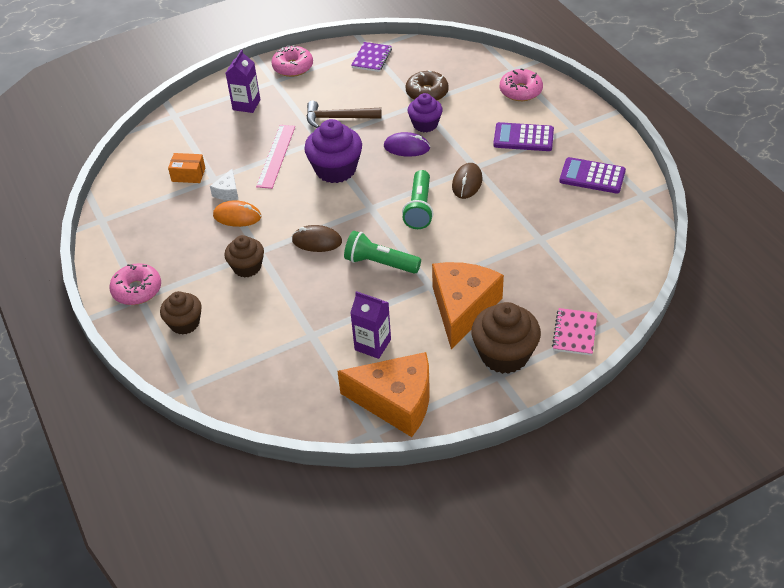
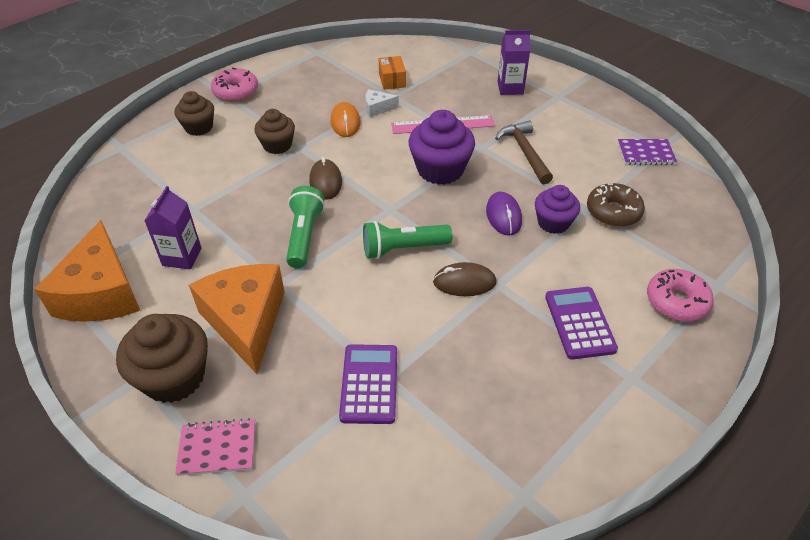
camera: 70 degrees right, 0 degrees up
(293, 67) = (589, 102): pink donut -> none
(462, 308) = (246, 321): orange cheese -> orange cheese turned 105 degrees counterclockwise
(592, 176) = (537, 419): purple calculator -> purple calculator (369, 384)

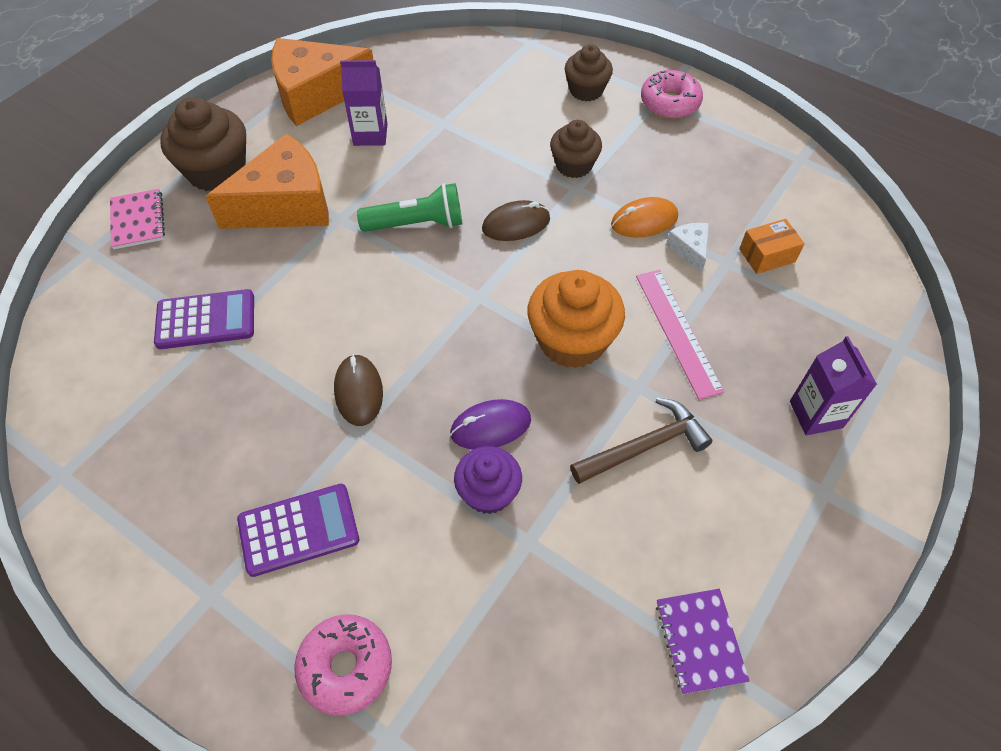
camera: 80 degrees right, 10 degrees up
(403, 249) = (409, 320): green flashlight -> none
(440, 170) = (572, 341): purple cupcake -> orange cupcake
(613, 212) = (529, 579): brown donut -> none

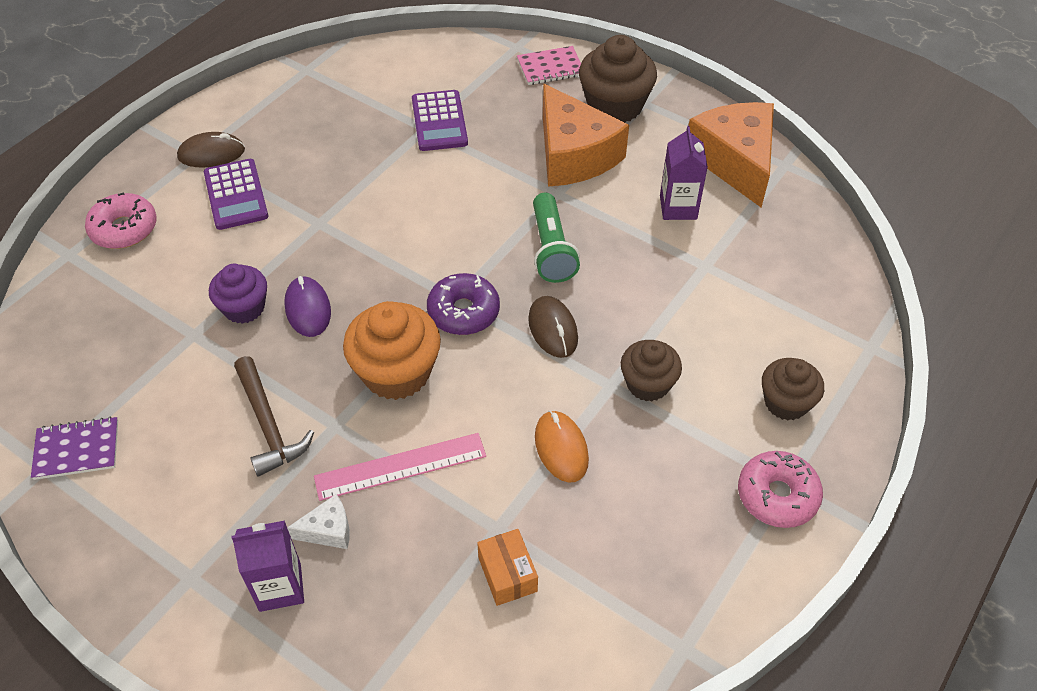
camera: 90 degrees right, 5 degrees down
(359, 391) = (356, 220): brown mouse -> brown mouse (211, 154)
(495, 290) = (463, 312): none -> purple donut
(689, 250) = (517, 490): white cheese -> white cheese (328, 530)

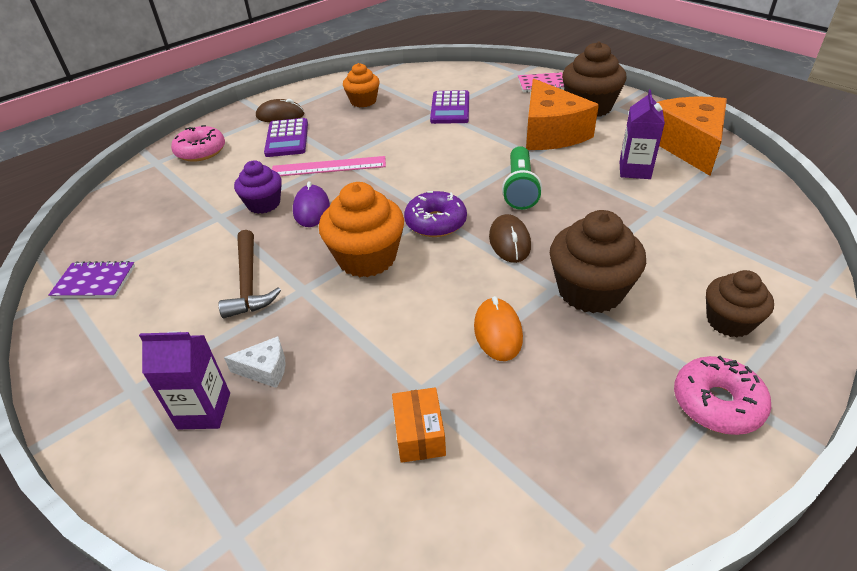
camera: 15 degrees right, 10 degrees down
(319, 117) = (363, 101): none -> orange cupcake
(400, 466) = (347, 327): pink ruler -> pink ruler (328, 166)
(648, 384) = (590, 291): brown cupcake -> brown cupcake, size x1.58

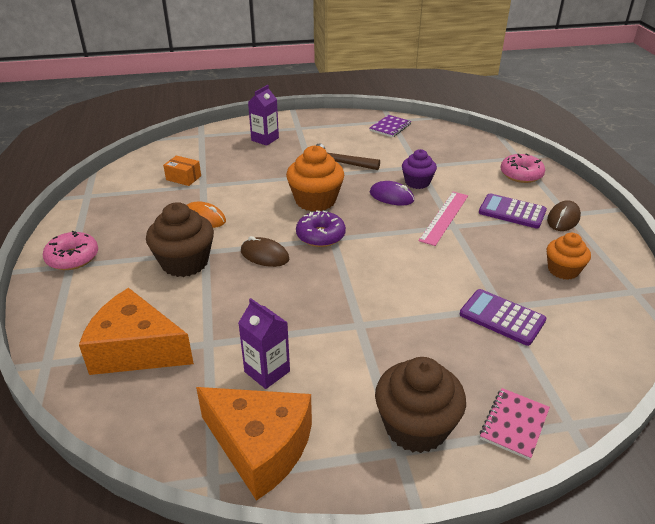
camera: 120 degrees right, 5 degrees down
(265, 369) = (269, 155): white cheese -> none
(520, 189) = (316, 290): green flashlight -> none
(551, 133) = (386, 358): orange cheese -> orange cheese (136, 350)
(729, 321) = (92, 298): brown cupcake -> none

